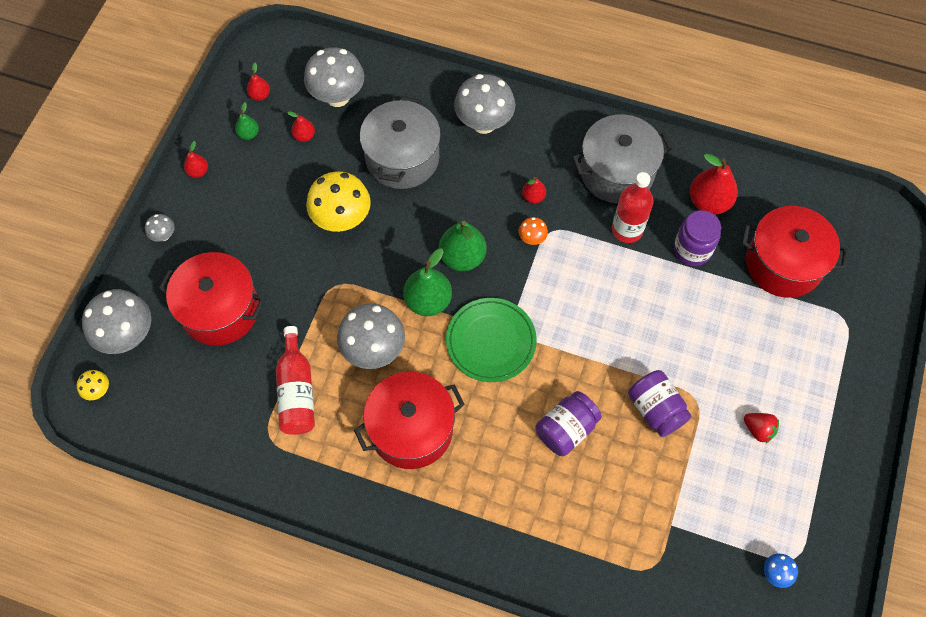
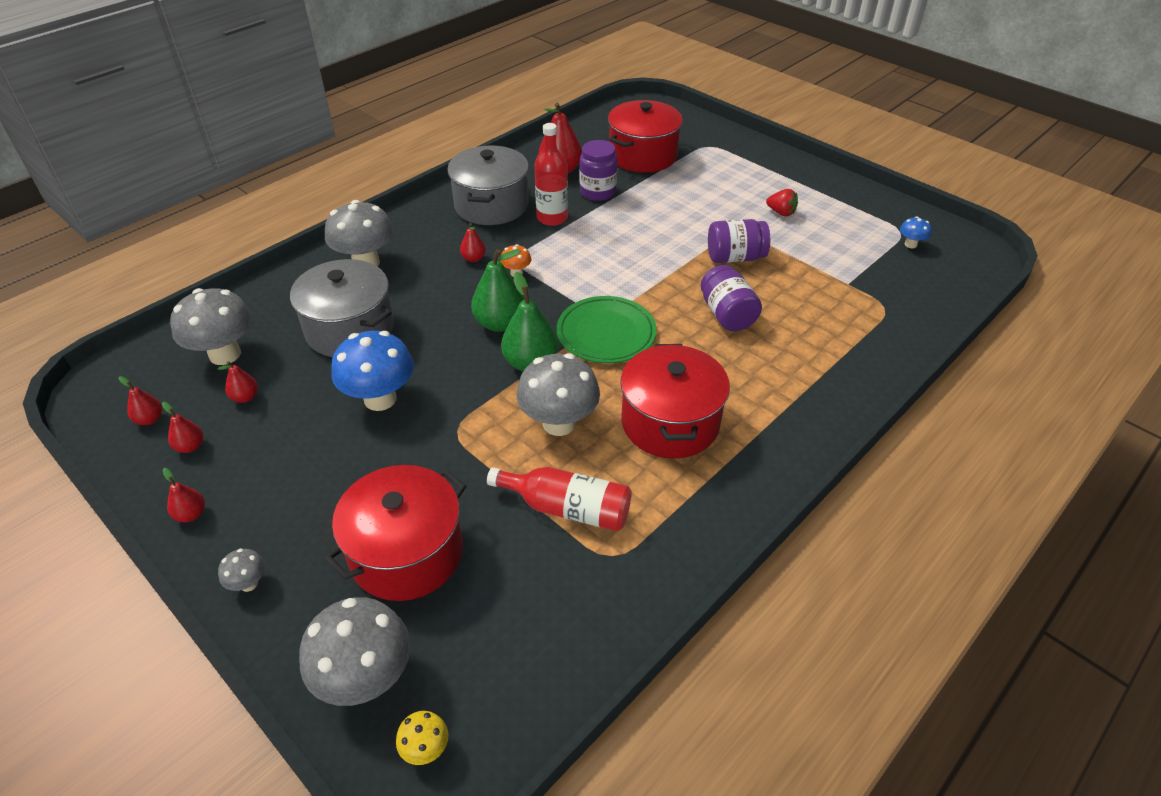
camera: 65 degrees left, 20 degrees down
(248, 134) = (190, 446): green pear -> red pear
(342, 219) = (380, 399): yellow mushroom -> blue mushroom
(758, 430) = (781, 212): red strawberry -> red strawberry turned 60 degrees clockwise

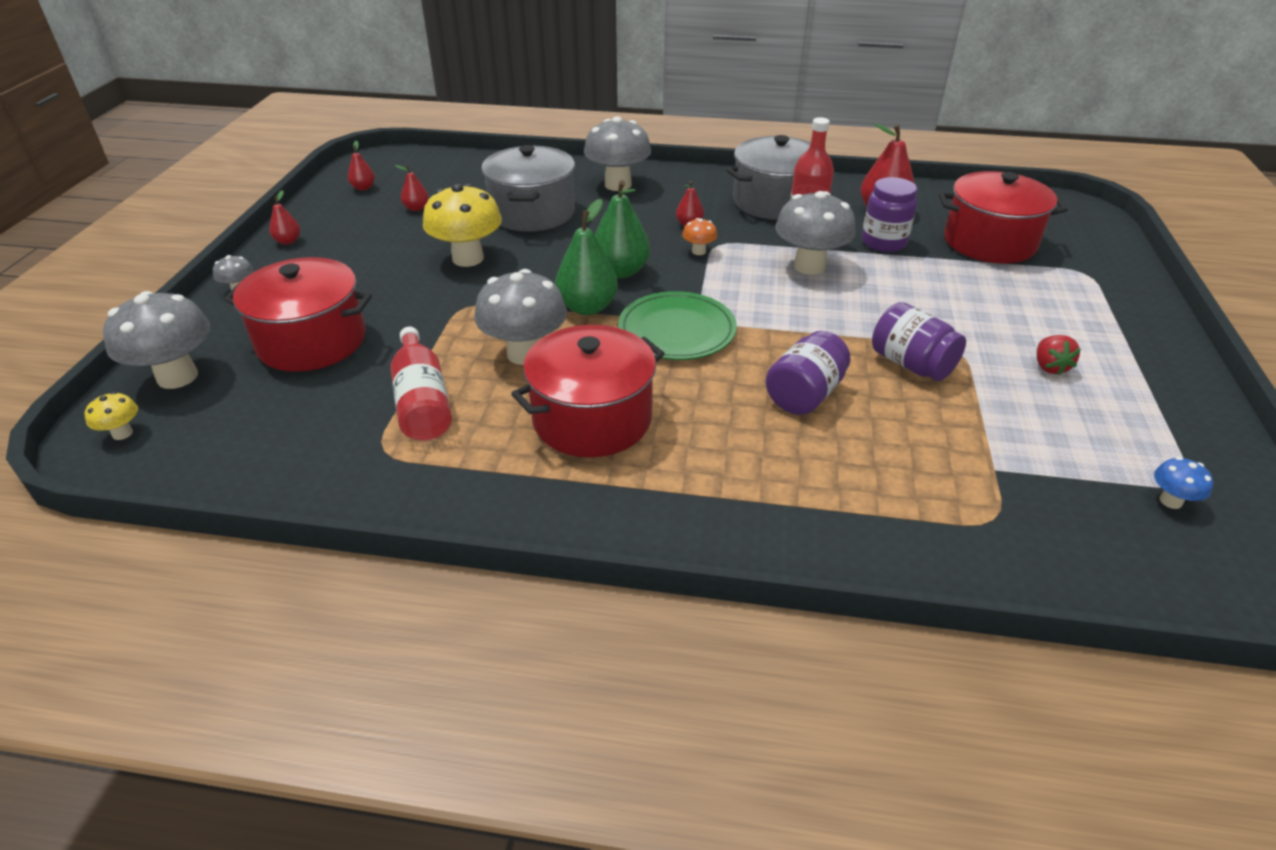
camera: 55 degrees right, 5 degrees down
(190, 446) = (350, 212): red pear -> none
(225, 354) = (452, 182): grey mushroom -> grey mushroom (809, 266)
(380, 399) = (468, 258): blue mushroom -> yellow mushroom

